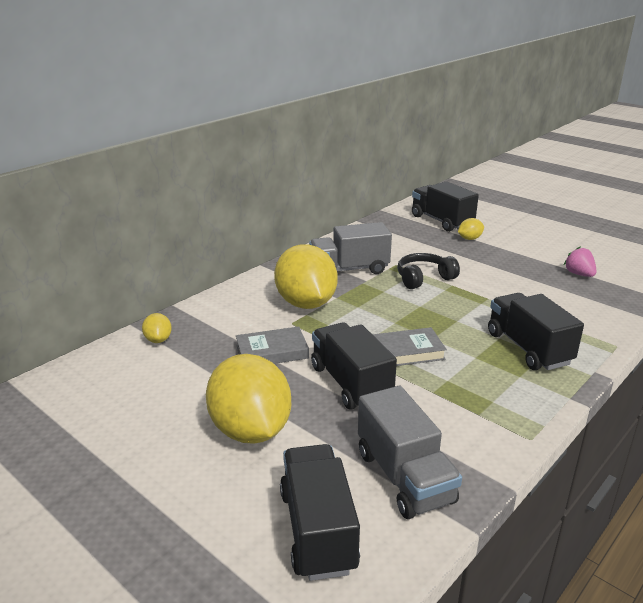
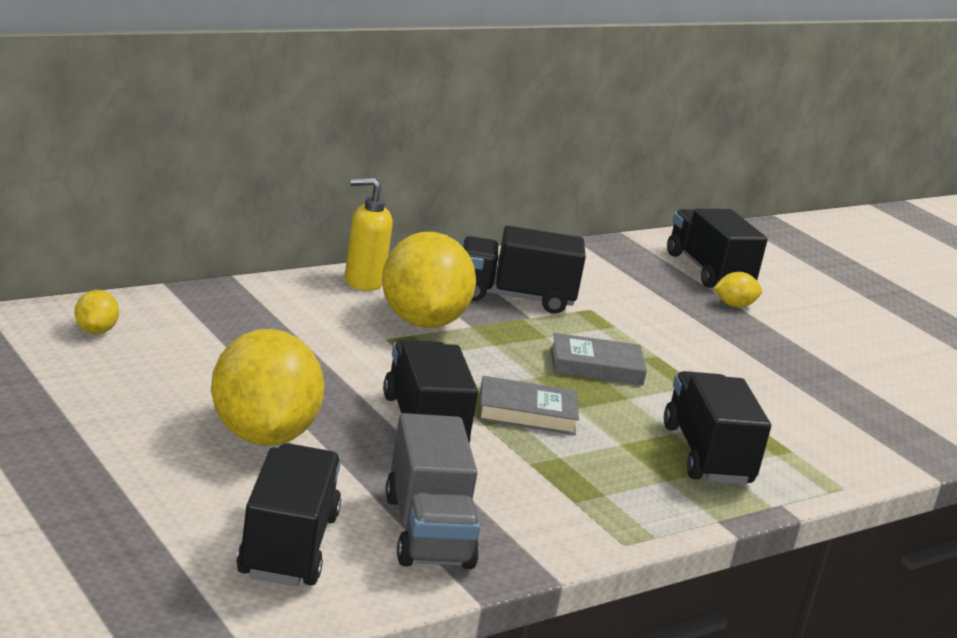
camera: 10 degrees right, 5 degrees down
(158, 340) = (192, 310): yellow lemon -> yellow lemon (95, 331)
(255, 285) = (363, 282): none -> yellow soap dispenser
(272, 352) = (339, 363): grey book -> grey book (596, 366)
(349, 269) = (514, 297): grey truck -> black truck
(424, 278) = (619, 336): black headphones -> none
(579, 274) = (869, 393): pink strawberry -> none

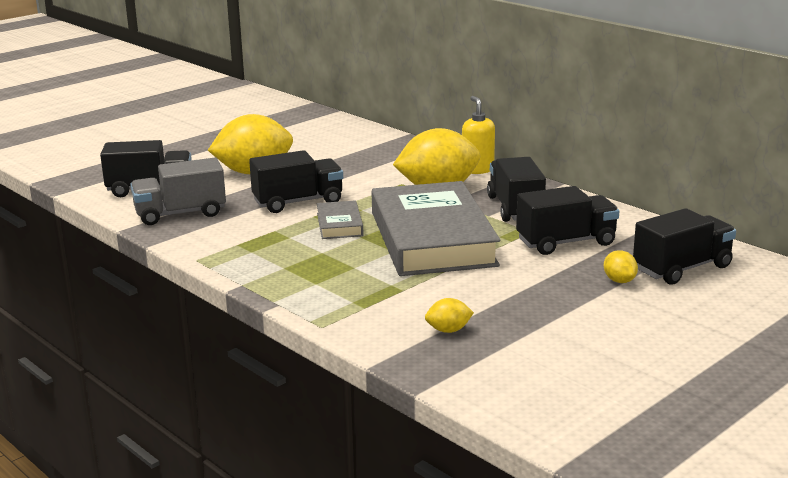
camera: 85 degrees right, 0 degrees up
(95, 331) = (334, 130): yellow lemon -> yellow lemon (448, 330)
(596, 366) = (432, 239): grey book -> grey book, size x2.32
(706, 455) = (330, 278): black truck -> black truck (566, 242)

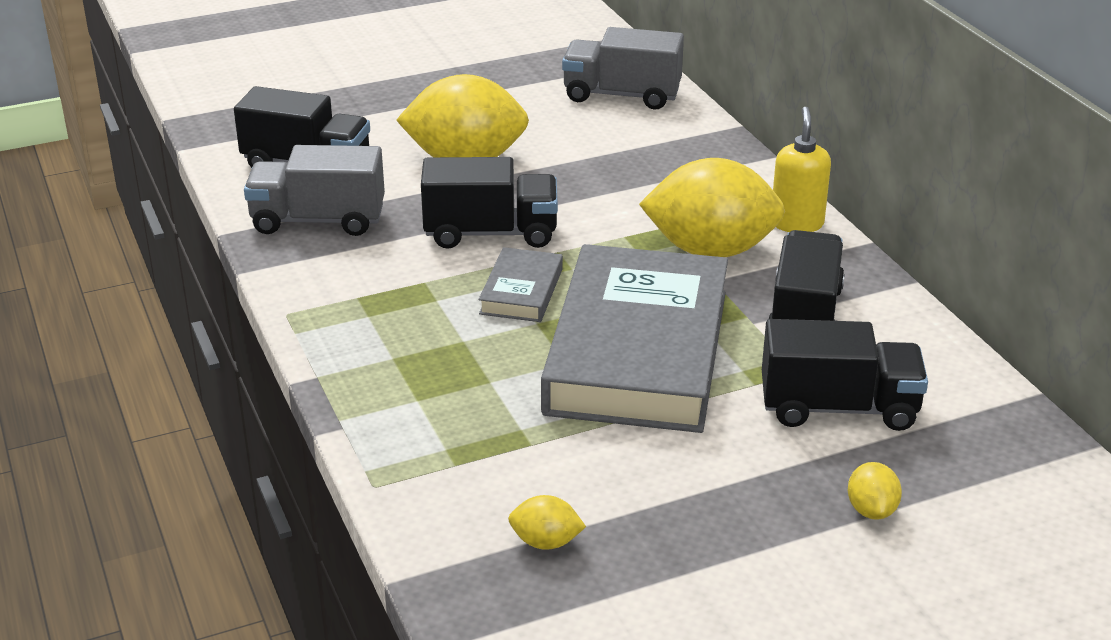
camera: 20 degrees right, 10 degrees up
(327, 130) = (622, 95): none -> grey truck
(682, 268) = (992, 510): black truck -> none

